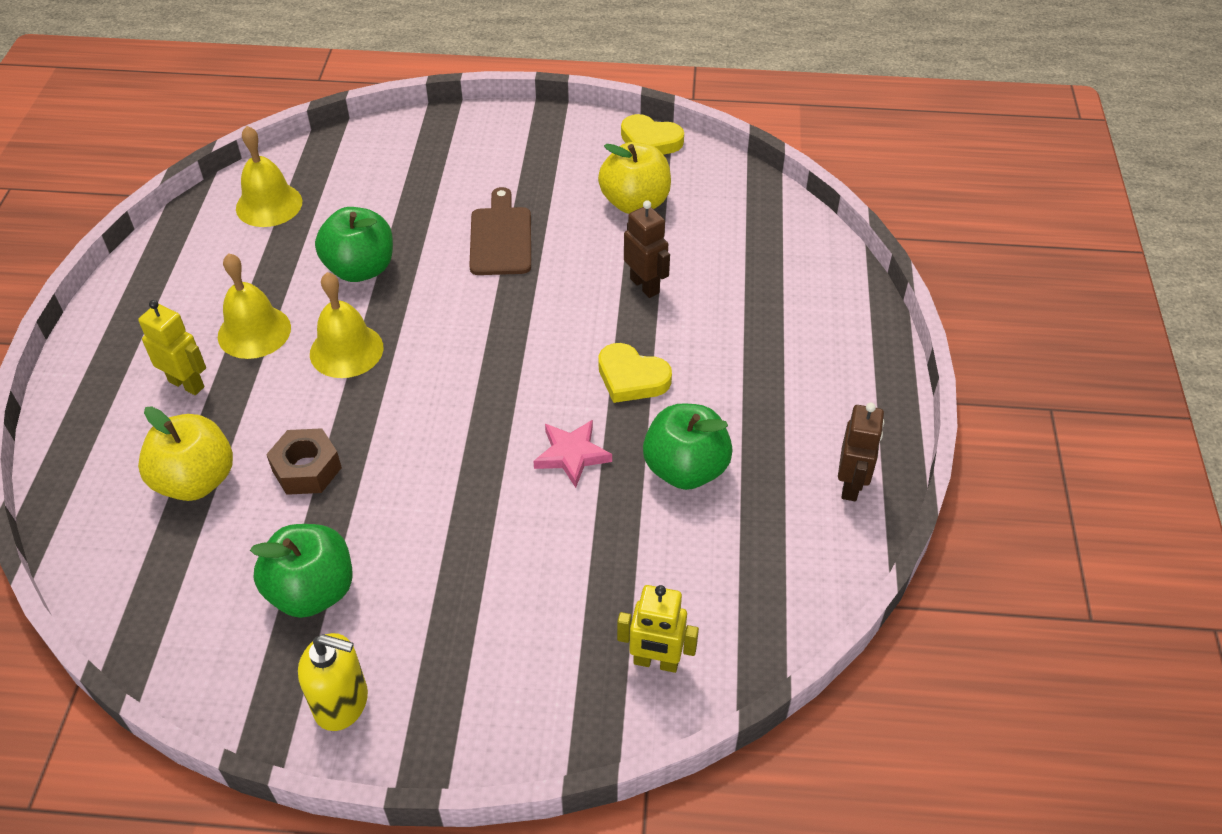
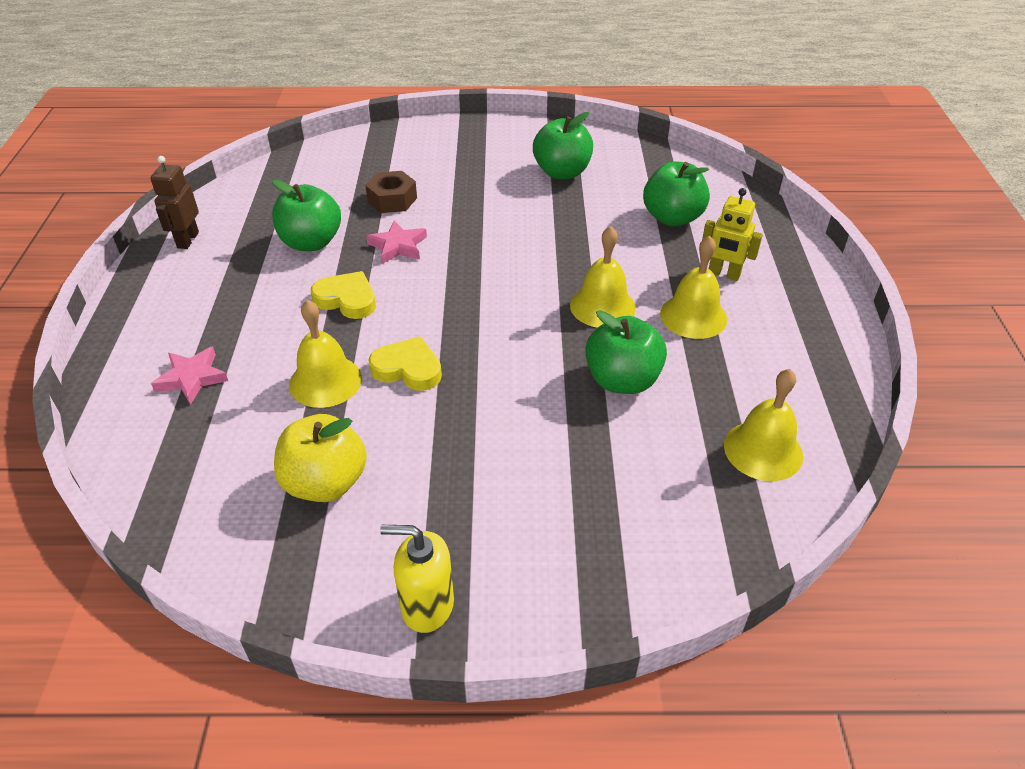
camera: 175 degrees right, 5 degrees down
(196, 480) = (672, 218): yellow apple -> green apple
(307, 469) = (596, 228): brown nut -> brown nut (392, 200)
(342, 703) = (525, 135): yellow soap dispenser -> yellow soap dispenser (427, 605)
(500, 237) = (482, 425): brown cutting board -> none
(645, 285) = (325, 381): brown robot -> yellow bell
(650, 141) = (293, 591): yellow heart -> yellow heart (408, 369)
(656, 662) = (346, 156): yellow robot -> none
(776, 297) = (192, 378): none -> pink star

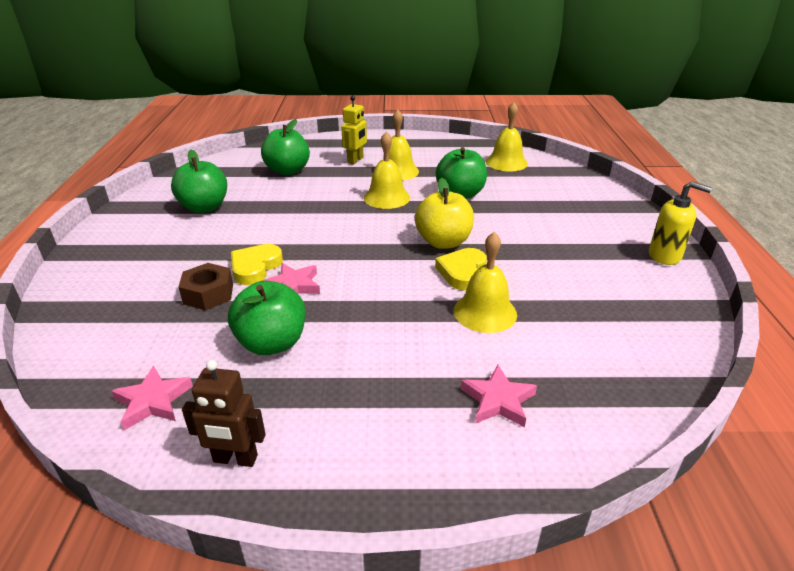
camera: 90 degrees left, 10 degrees down
(259, 197) = (153, 401): none -> pink star
(325, 483) = (592, 301): yellow apple -> yellow apple (443, 242)
(347, 299) = (373, 310): yellow heart -> yellow heart (255, 267)
(427, 605) = (665, 256): yellow soap dispenser -> yellow soap dispenser turned 75 degrees counterclockwise

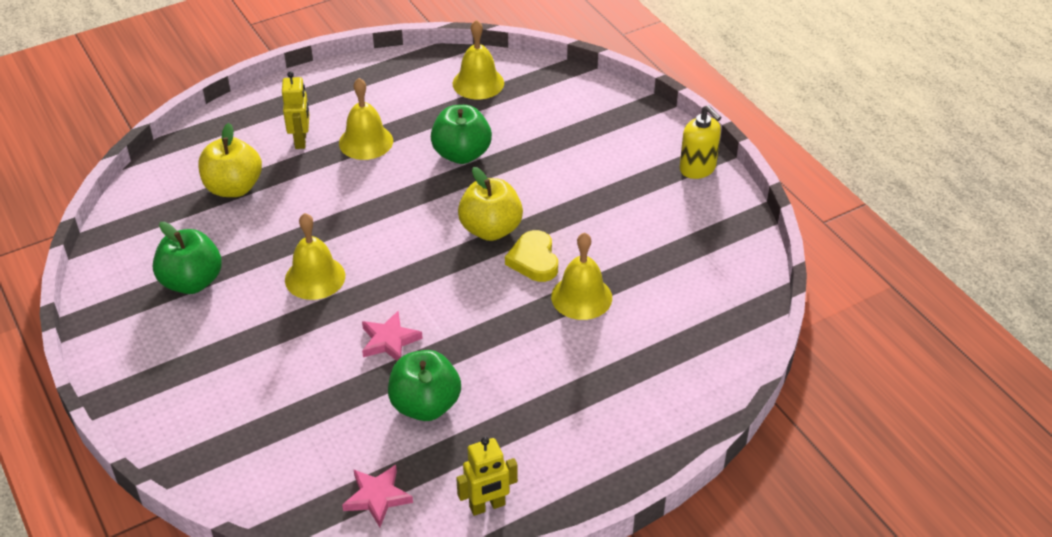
camera: 30 degrees left, 10 degrees up
(208, 294) = (316, 384): brown nut -> none
(235, 459) = (487, 506): brown robot -> yellow robot
(255, 267) = (331, 335): yellow heart -> none
(288, 171) = (233, 188): green apple -> yellow apple
(386, 197) = (386, 188): yellow bell -> yellow bell (315, 277)
(498, 400) = (641, 374): pink star -> none
(665, 256) = (697, 168): yellow soap dispenser -> yellow soap dispenser turned 60 degrees clockwise

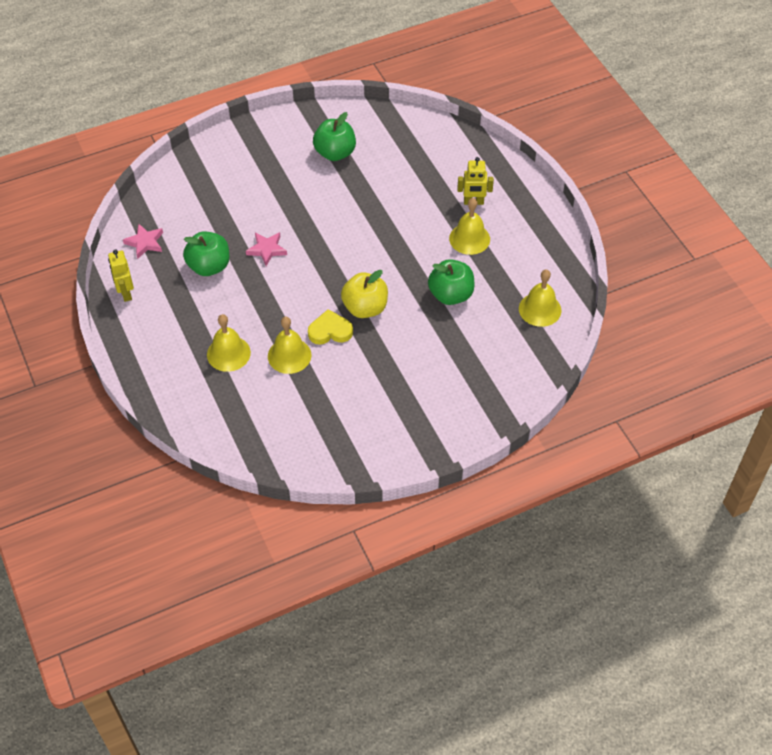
camera: 95 degrees right, 10 degrees up
(233, 188) = (424, 168): yellow apple -> none
(315, 277) = (330, 212): yellow bell -> yellow bell (228, 353)
(697, 168) = (421, 447): yellow soap dispenser -> none

